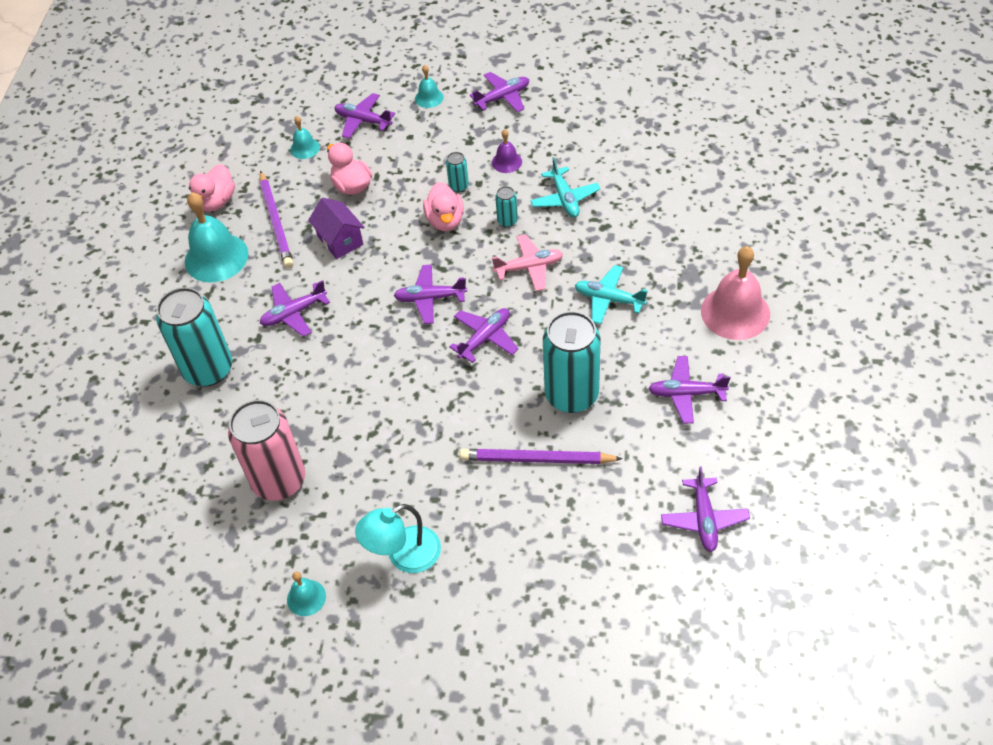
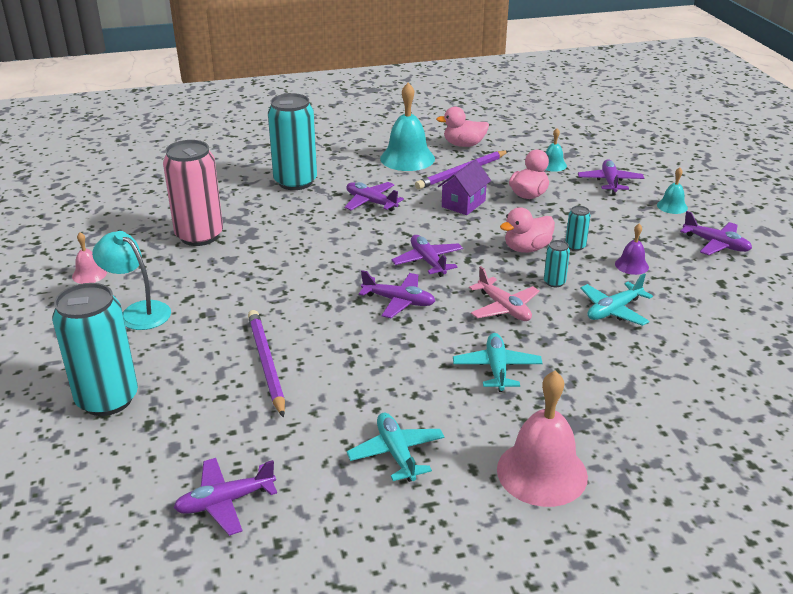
camera: 65 degrees right, 20 degrees down
(306, 597) = (89, 274): turquoise bell -> pink bell
(571, 395) = (355, 369): turquoise can -> turquoise can (107, 399)
(686, 394) = (396, 453): purple plane -> turquoise plane

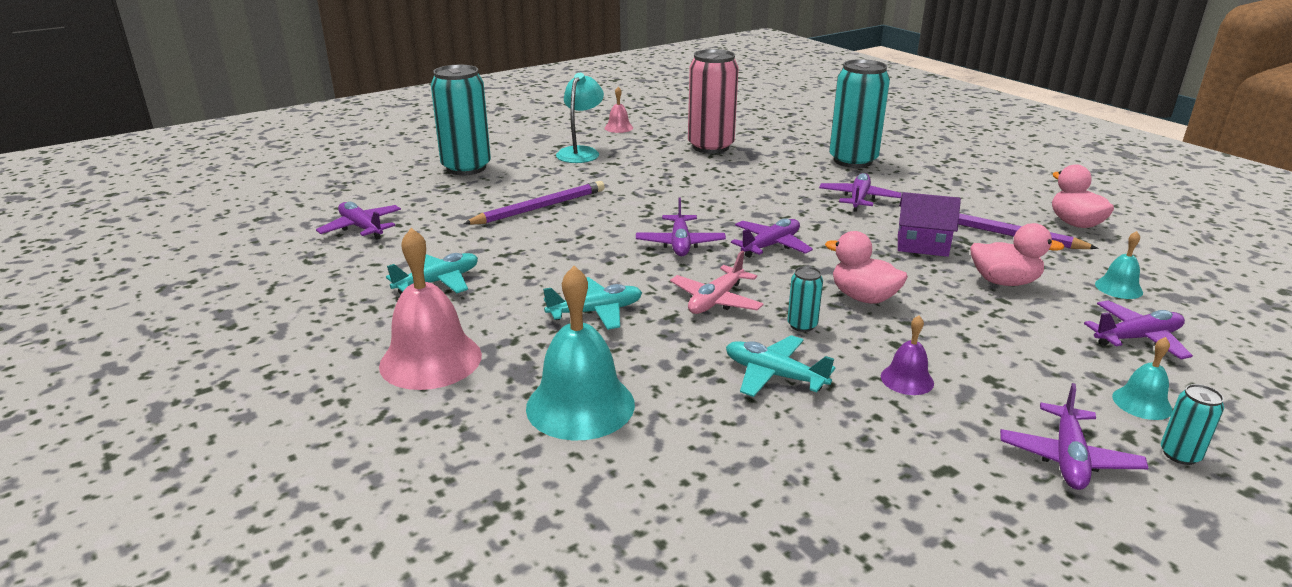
camera: 70 degrees right, 5 degrees down
(407, 158) = (985, 199): turquoise bell -> turquoise bell (580, 405)
(575, 246) = (908, 330): turquoise can -> turquoise can (1180, 455)

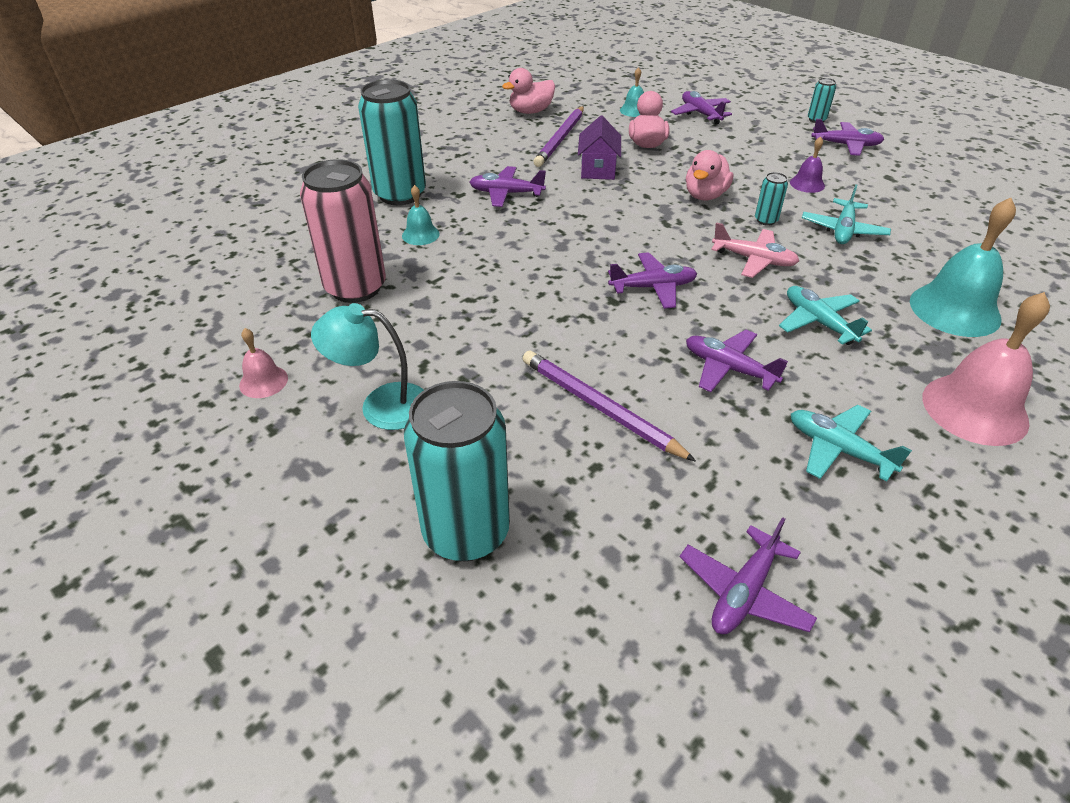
camera: 100 degrees left, 15 degrees up
(770, 245) = (632, 237): purple plane -> purple plane (729, 368)
(1142, 403) = (774, 122): turquoise bell -> turquoise bell (420, 234)

